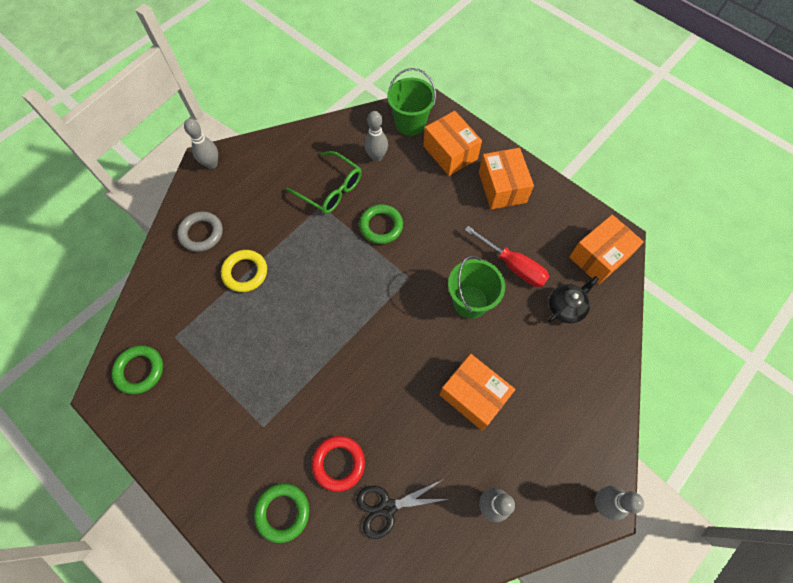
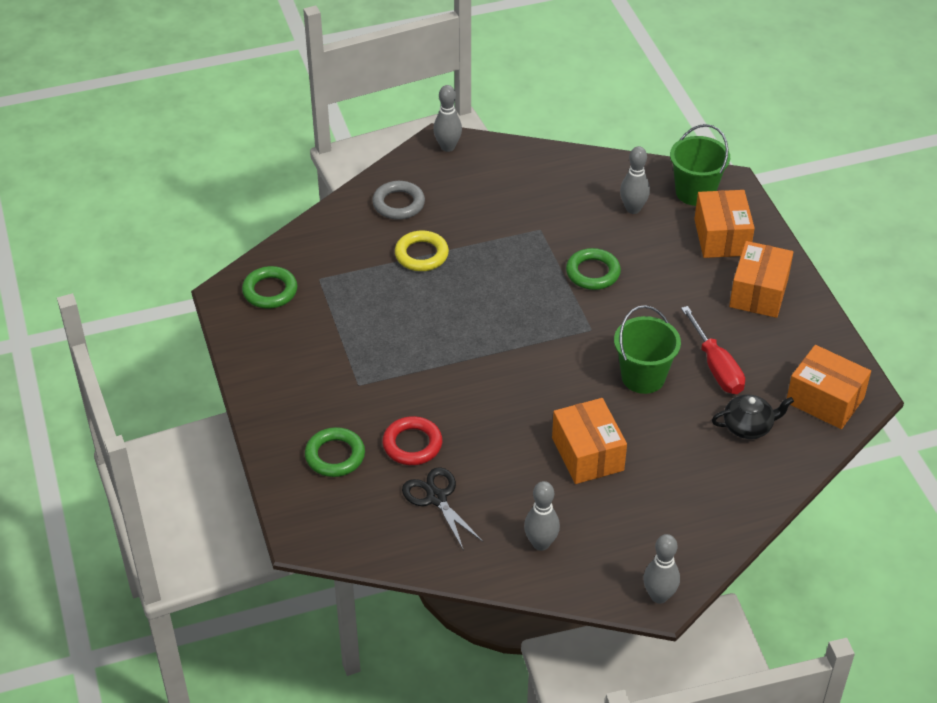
camera: 30 degrees right, 20 degrees down
(330, 189) = (560, 218): green glasses -> none
(387, 507) = (436, 498): black scissors -> black scissors turned 45 degrees clockwise
(599, 256) = (825, 400): orange box -> orange box turned 45 degrees clockwise

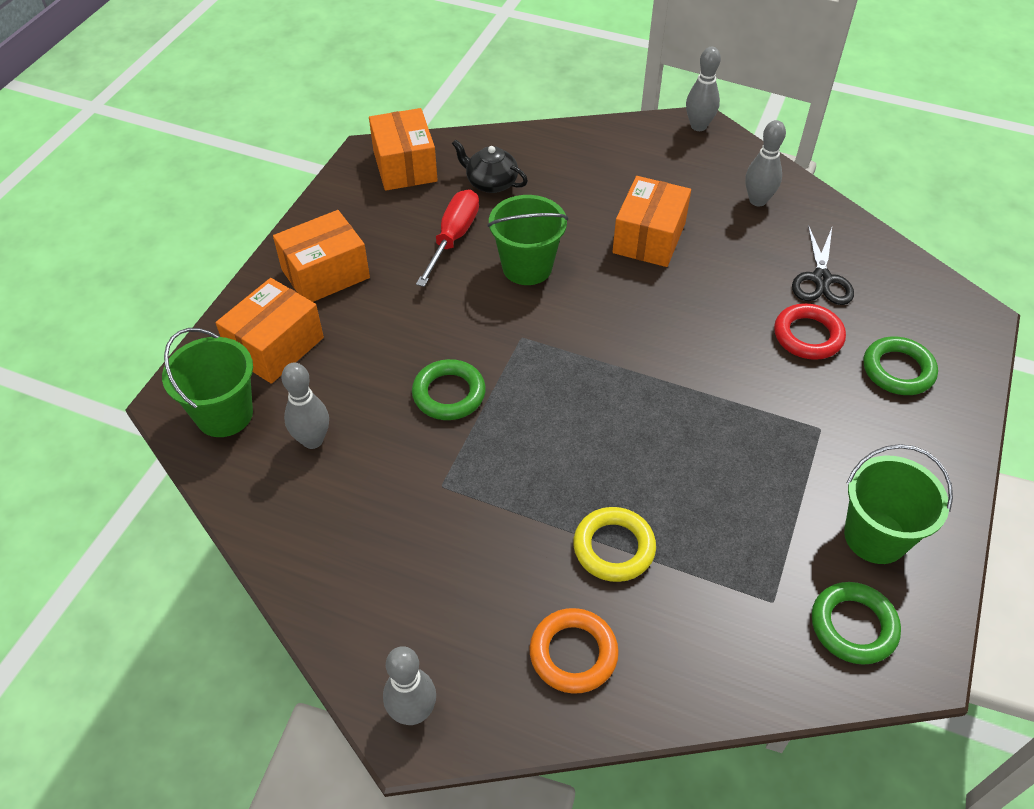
camera: 140 degrees left, 5 degrees up
(285, 341) = (875, 536): none -> green bucket
(398, 204) = (573, 653): grey ring -> orange ring

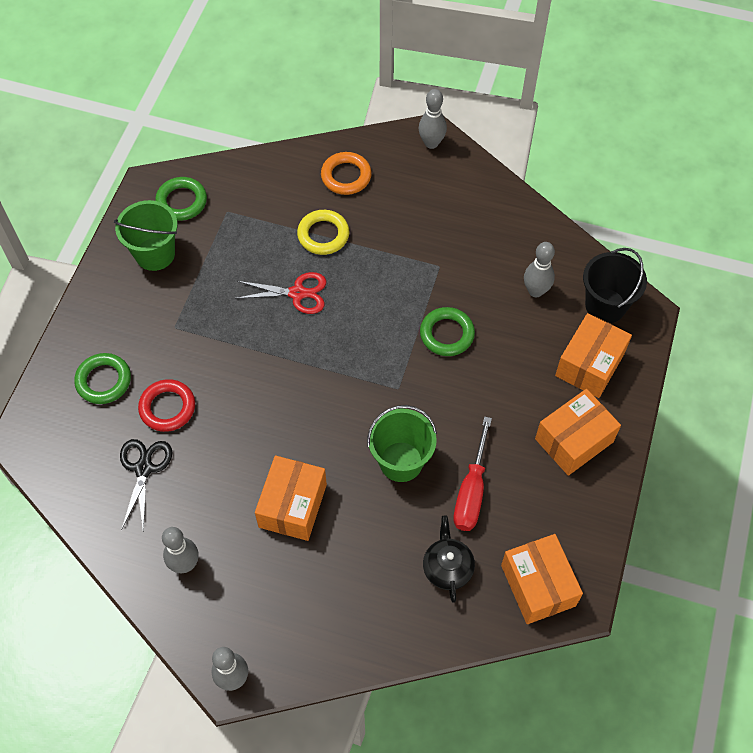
camera: 175 degrees right, 10 degrees up
(224, 414) = (605, 305): green bucket -> black bucket
(491, 183) = (447, 567): black teapot -> black teapot turned 120 degrees counterclockwise
(651, 461) = (297, 293): none -> red scissors

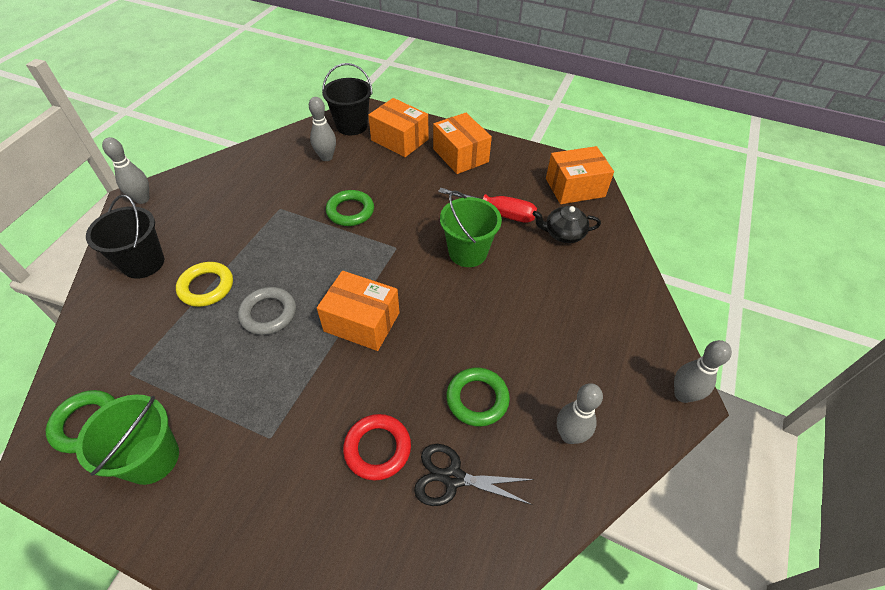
camera: 85 degrees left, 10 degrees down
(103, 381) = (323, 528): green ring -> green ring (477, 399)
(292, 505) = (506, 334): orange box -> orange box (362, 322)
(297, 293) = (268, 313): red scissors -> grey ring
(346, 176) = (143, 263): orange ring -> black bucket

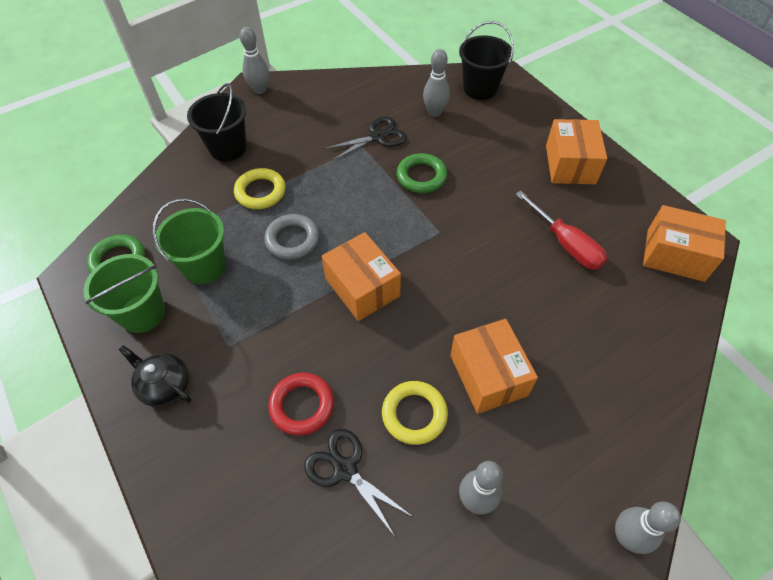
camera: 35 degrees right, 5 degrees up
(289, 195) = (378, 137): none -> black scissors
(399, 140) = (518, 122): orange box -> orange box (488, 375)
(467, 252) = (505, 270): green bucket -> green bucket (204, 266)
(477, 399) = (414, 414): green ring -> yellow ring
(563, 234) = (622, 300): black teapot -> black teapot (165, 385)

